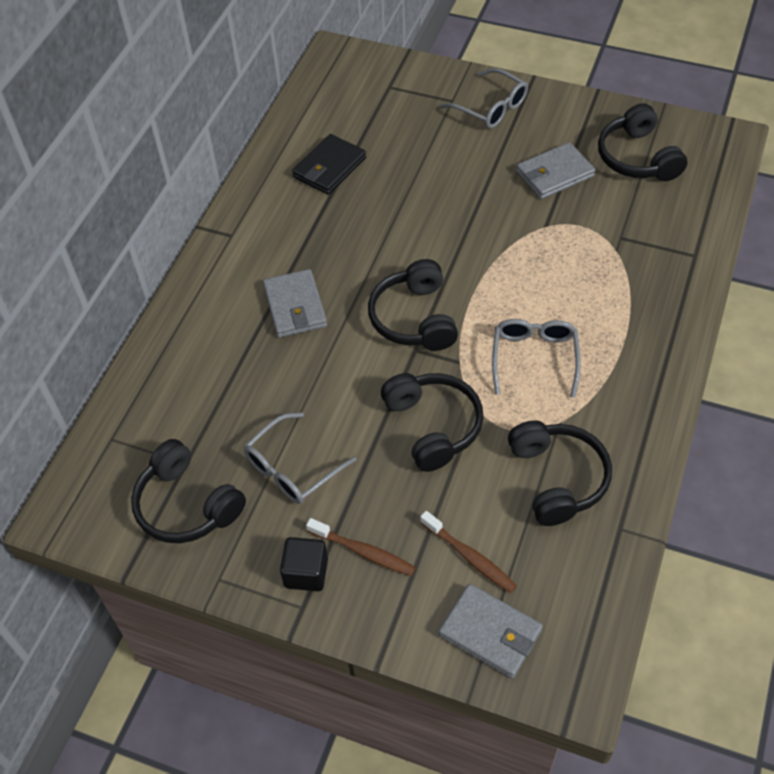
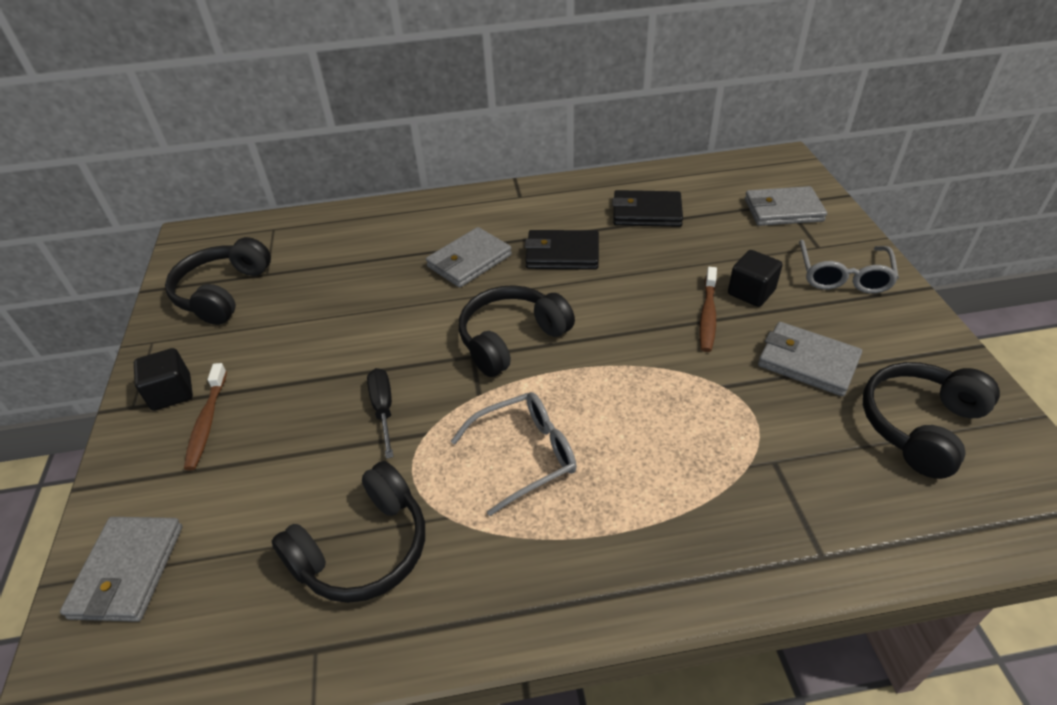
camera: 60 degrees right, 10 degrees down
(292, 468) = (286, 335): grey glasses -> none
(337, 243) = (562, 254): none -> black wallet
(396, 92) = (783, 210): none -> grey wallet
(433, 426) = (383, 409): black headphones -> black screwdriver
(469, 557) = (225, 510): brown toothbrush -> brown toothbrush (707, 315)
(470, 162) = (751, 292): none -> black cube

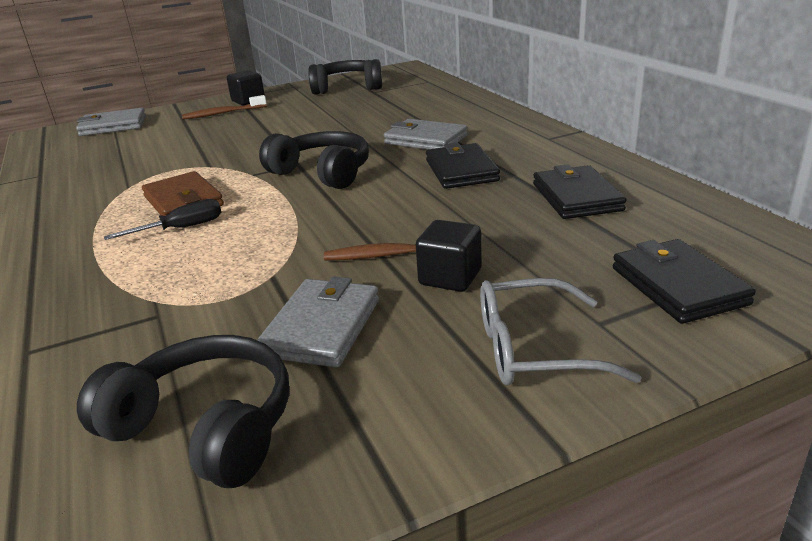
camera: 75 degrees right, 15 degrees down
(363, 549) = (108, 171): black headphones -> none
(383, 409) = (234, 150): black screwdriver -> black screwdriver (181, 228)
(526, 455) = (183, 201): grey glasses -> brown wallet
(783, 210) = (677, 286): grey wallet -> black wallet

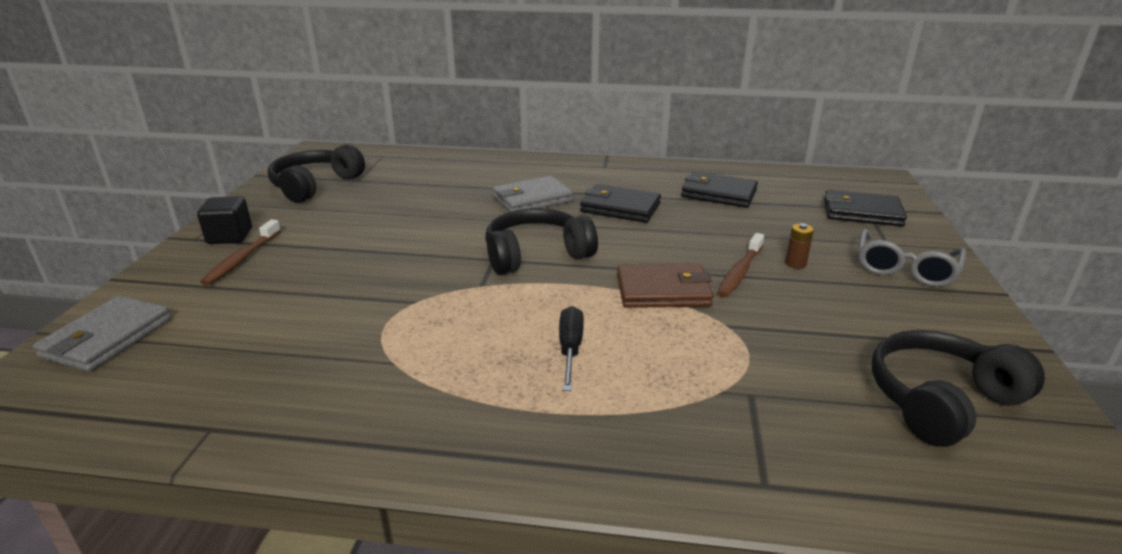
camera: 60 degrees left, 0 degrees up
(183, 201) = (496, 335): brown wallet -> brown wallet (663, 291)
(322, 327) = (830, 325): grey wallet -> none
(450, 277) = (795, 263): black cube -> brown battery

